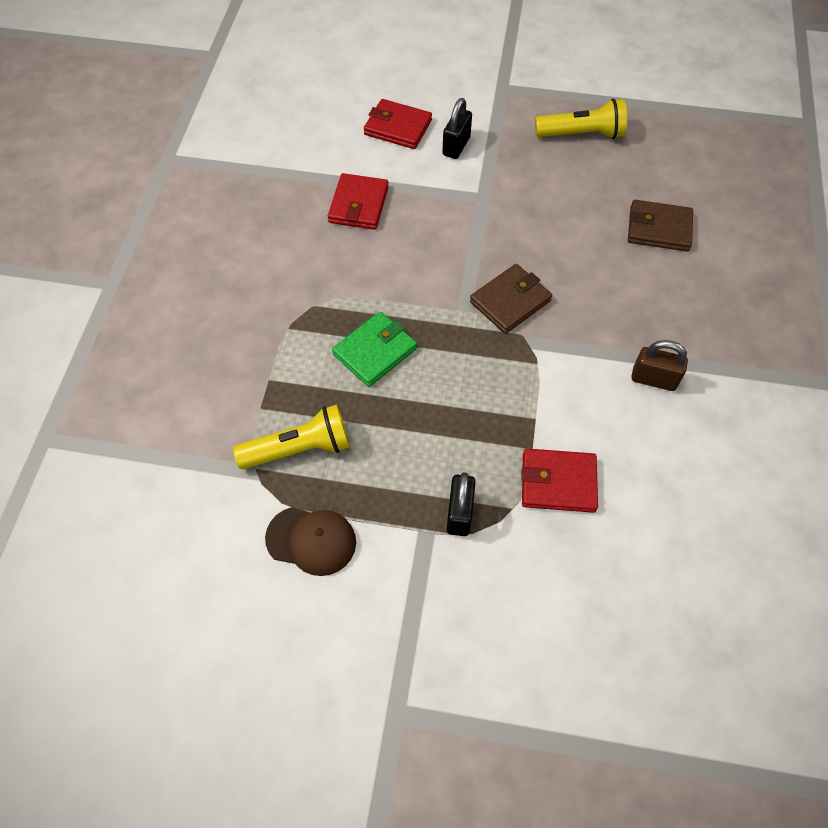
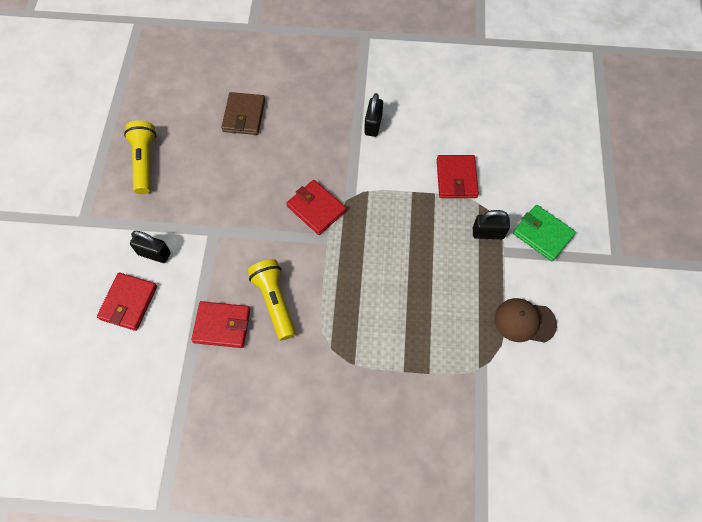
camera: 95 degrees left, 5 degrees up
(299, 449) = (458, 339): yellow flashlight -> yellow flashlight (274, 301)
(311, 540) = (524, 321): brown cap -> brown cap turned 90 degrees counterclockwise
(375, 351) = (370, 297): green wallet -> green wallet (542, 234)
(510, 301) = (316, 209): brown wallet -> red wallet
(653, 379) = (373, 125): brown padlock -> black padlock

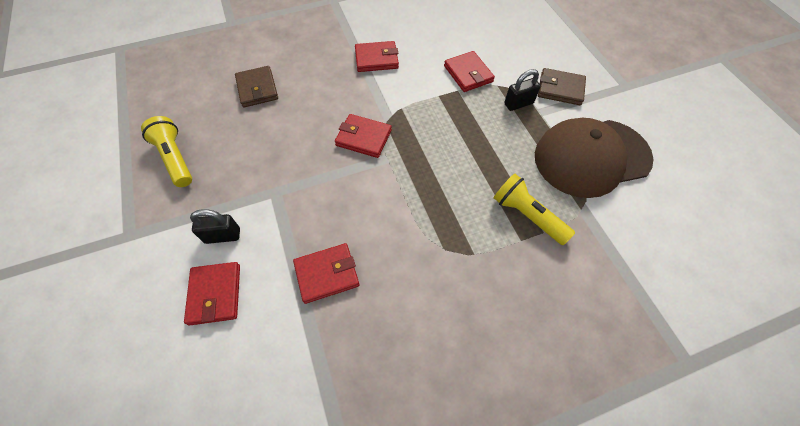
camera: 25 degrees left, 5 degrees down
(274, 301) = (367, 230): yellow flashlight -> yellow flashlight (527, 215)
(373, 125) = (376, 59): black padlock -> red wallet
(524, 321) = (591, 157): brown cap -> brown cap, size x2.04
(542, 234) = (560, 89): green wallet -> brown wallet

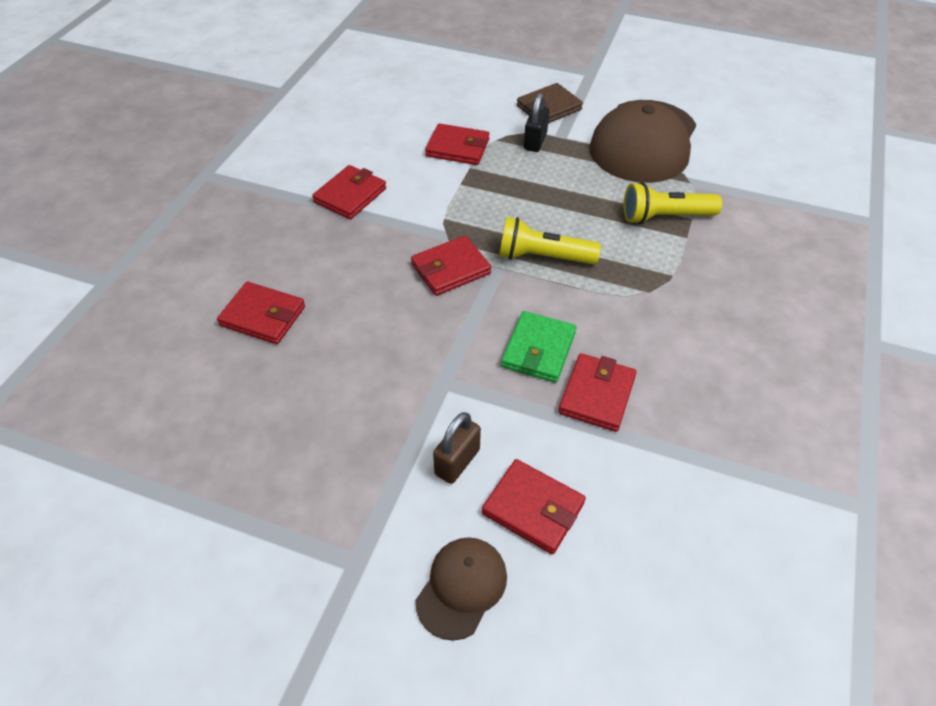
camera: 50 degrees left, 10 degrees down
(140, 293) = (461, 587): none -> brown cap
(175, 158) = (280, 453): yellow flashlight -> yellow flashlight (542, 257)
(222, 236) = (457, 462): black padlock -> brown padlock
(257, 89) = (263, 316): brown wallet -> red wallet
(338, 220) = (538, 350): none -> green wallet

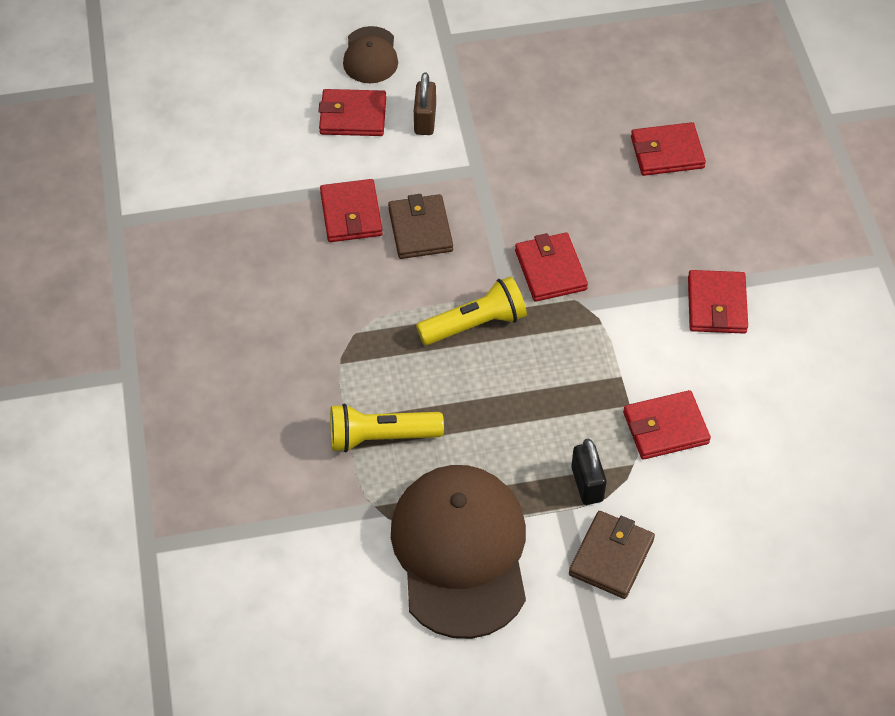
camera: 150 degrees right, 5 degrees up
(450, 269) = (550, 270): red wallet -> red wallet turned 45 degrees counterclockwise
(538, 350) = (420, 230): green wallet -> brown wallet
(665, 217) = (380, 437): yellow flashlight -> yellow flashlight turned 150 degrees counterclockwise

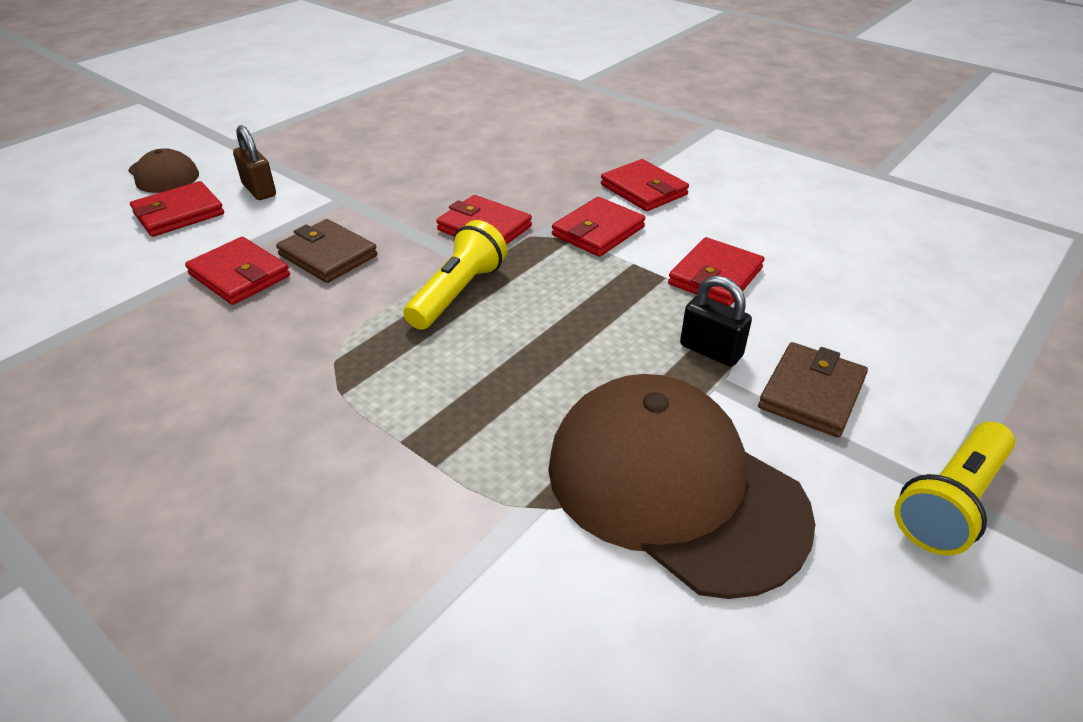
camera: 40 degrees left, 15 degrees down
(380, 437) = (459, 434): yellow flashlight -> yellow flashlight (950, 502)
(611, 557) = (811, 393): brown wallet -> brown wallet turned 45 degrees clockwise
(667, 152) = (493, 133): red wallet -> red wallet (598, 231)

